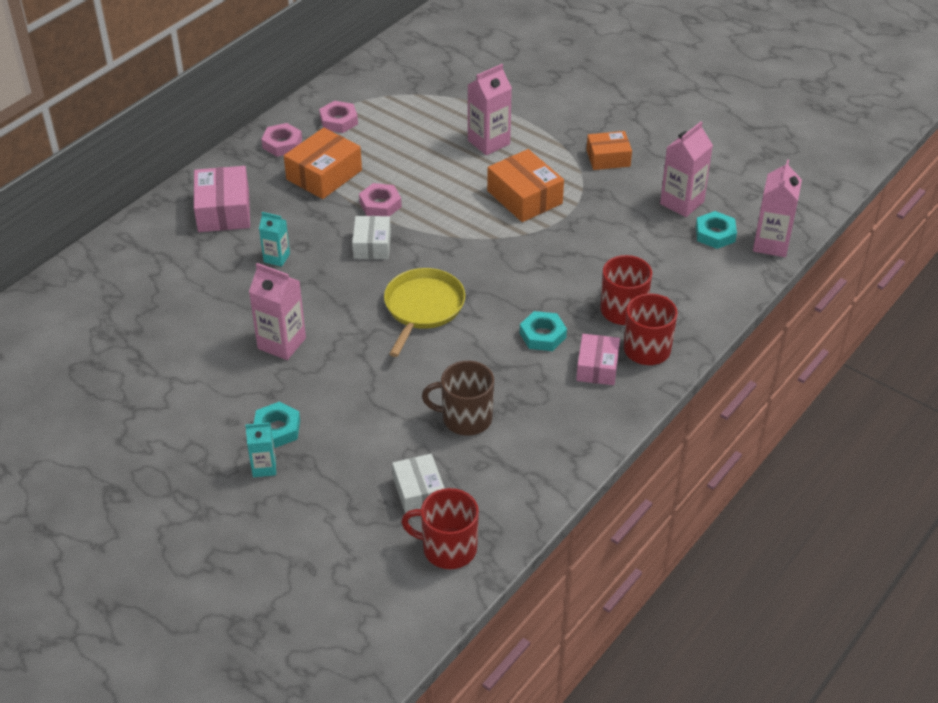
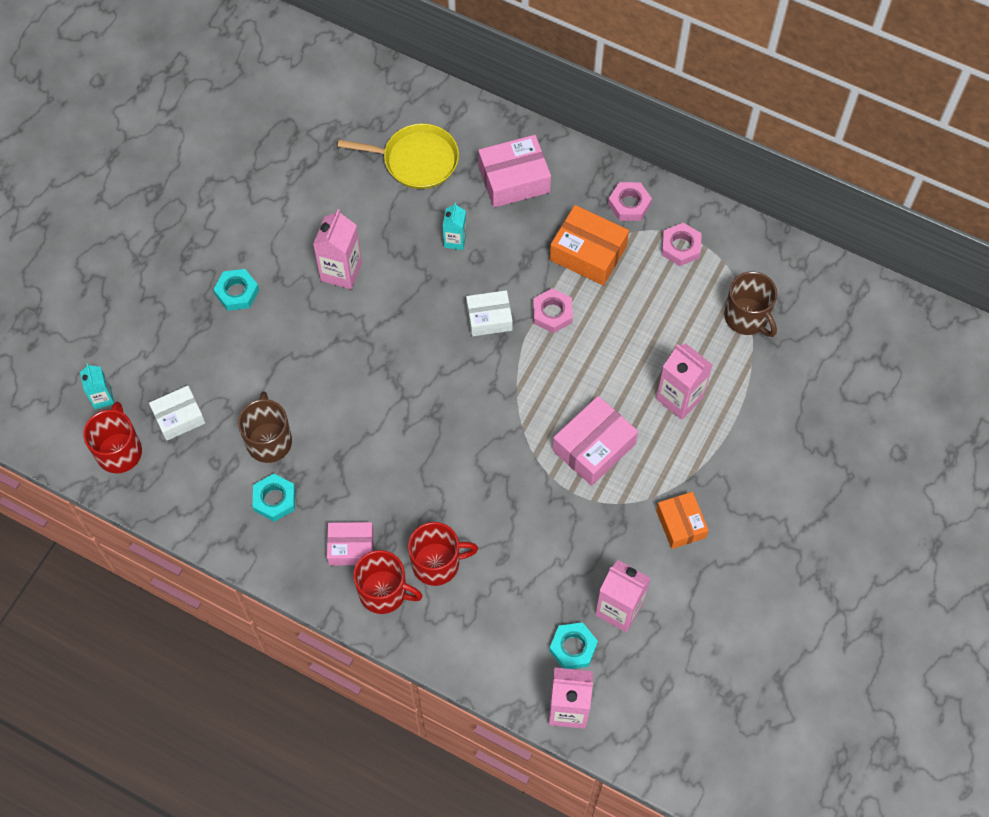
camera: 80 degrees right, 20 degrees up
(264, 467) = (192, 293): turquoise carton -> turquoise carton (102, 398)
(421, 95) = (747, 317): none -> brown mug
(423, 308) = (407, 379): yellow pan -> yellow pan (416, 160)
(524, 197) = (593, 447): orange box -> pink box
(542, 335) = (387, 492): turquoise nut -> turquoise nut (274, 499)

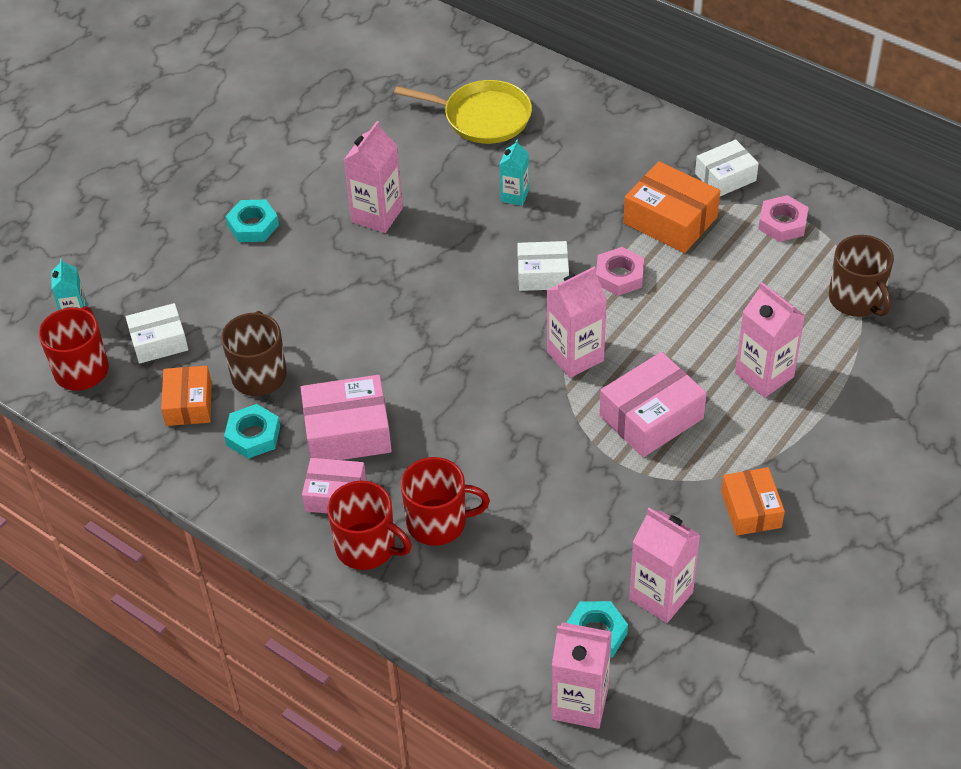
camera: 10 degrees right, 15 degrees down
(215, 475) = (188, 404): none -> orange box
(514, 179) = (593, 143): pink box -> pink box (347, 432)
(526, 396) = (575, 356): none -> pink carton
(629, 204) = (725, 177): pink nut -> white box

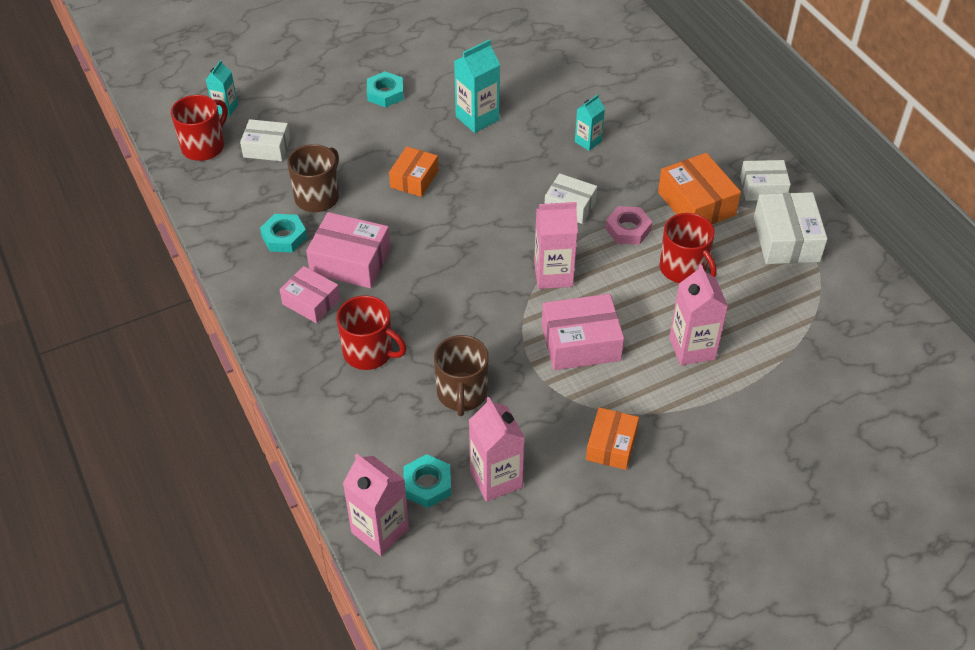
camera: 25 degrees right, 0 degrees up
(188, 404) = (256, 198): orange box -> orange box (414, 179)
(367, 547) = (307, 348): red mug -> red mug (684, 269)
(377, 215) = (477, 118): pink carton -> turquoise carton
(482, 117) = (603, 77): yellow pan -> none
(782, 223) = (786, 239): pink nut -> white box
(857, 300) = (808, 321): brown mug -> brown mug (462, 394)

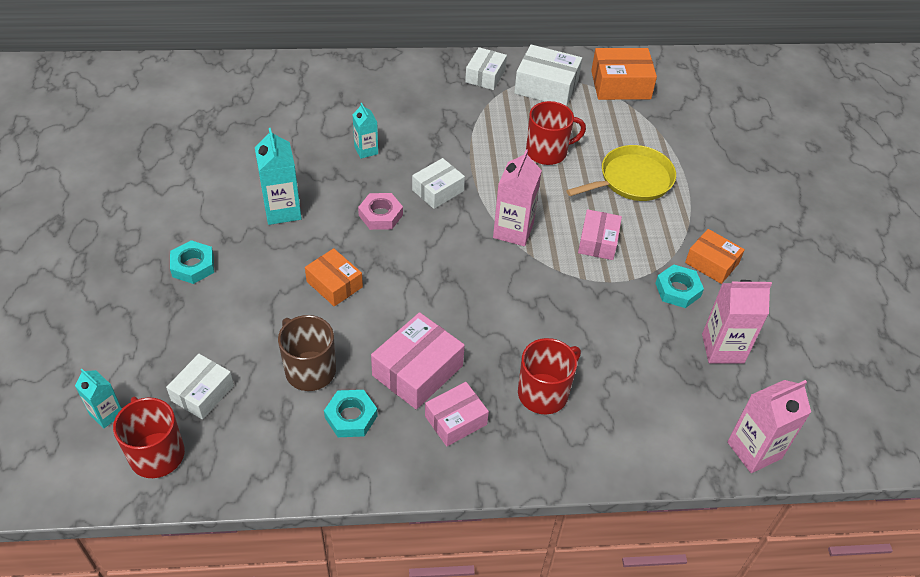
camera: 70 degrees left, 0 degrees up
(427, 484) = (714, 398): turquoise nut -> turquoise nut (678, 290)
(462, 394) = (622, 340): brown mug -> none
(580, 343) = (598, 241): pink box -> pink box, size x0.66
(628, 229) = (486, 166): pink nut -> pink nut (380, 215)
(692, 348) = (632, 180): pink carton -> yellow pan
(696, 203) = (480, 117): orange box -> orange box (620, 85)

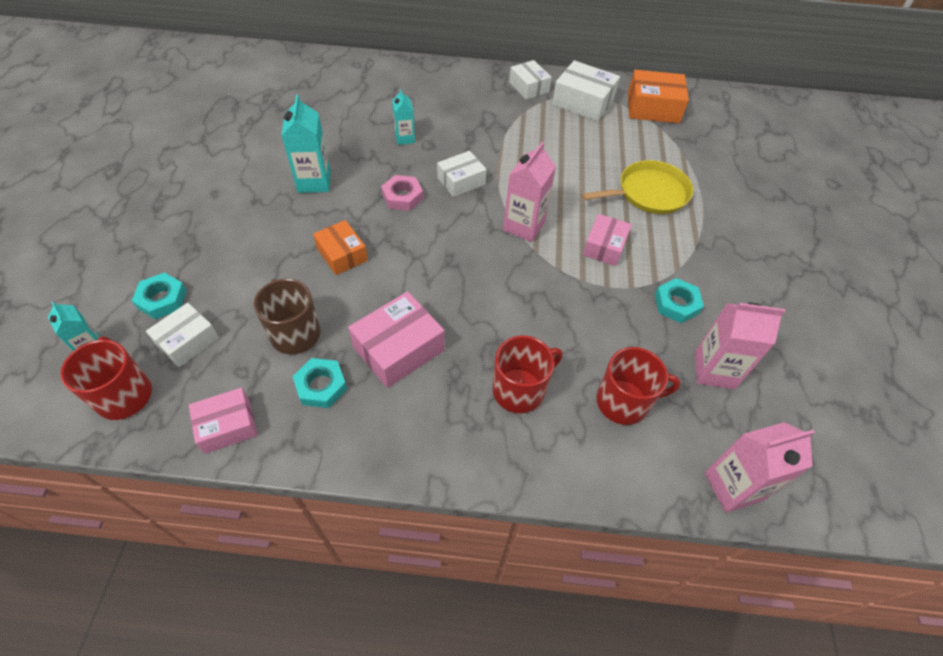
camera: 10 degrees right, 5 degrees up
(193, 266) = (219, 221): turquoise nut -> turquoise nut (162, 299)
(455, 420) = (424, 405): pink box -> pink box (227, 426)
(485, 76) = (529, 87): white box -> white box turned 60 degrees counterclockwise
(548, 152) = (572, 158): red mug -> red mug (624, 402)
(711, 263) = (715, 282): orange box -> none

